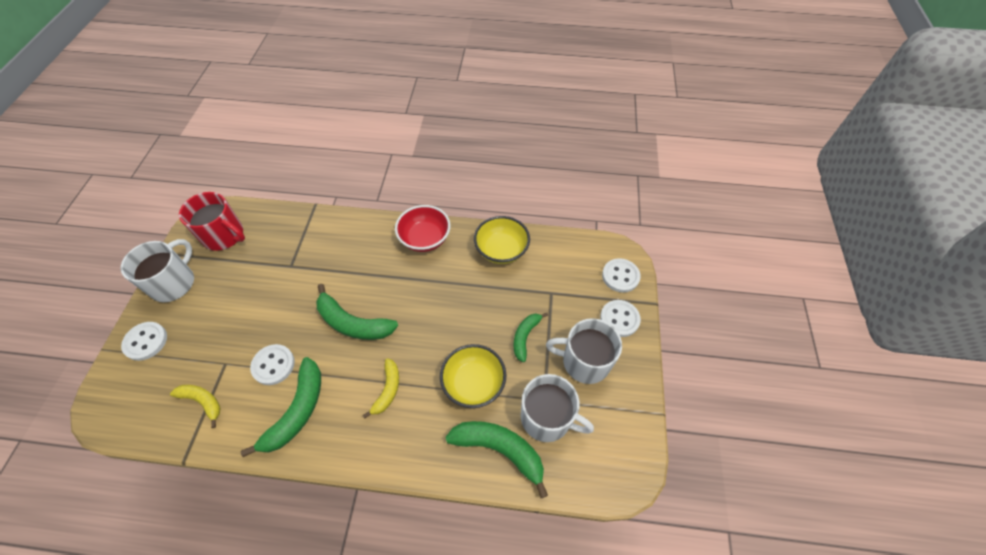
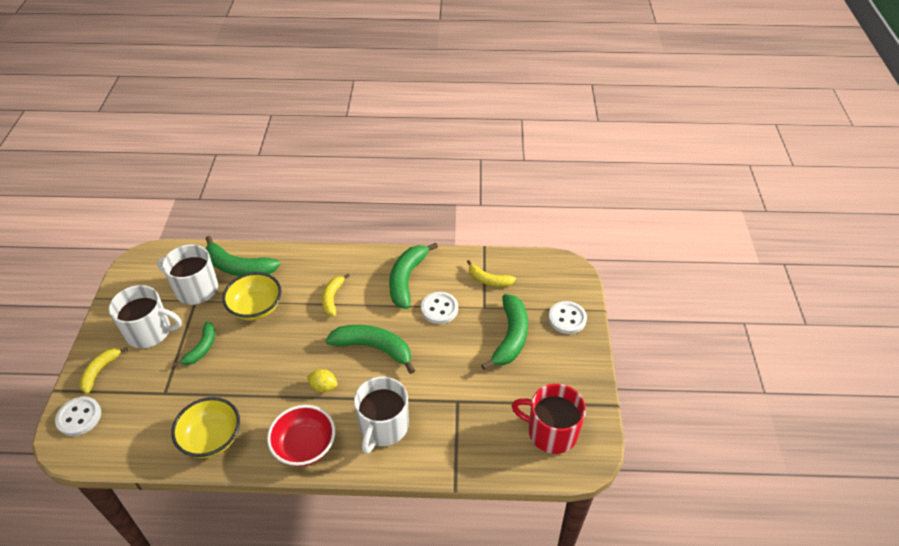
camera: 175 degrees right, 10 degrees down
(174, 283) = (575, 373): white mug -> white mug (383, 427)
(214, 325) = (510, 337): none -> green banana
(406, 287) = (323, 387): none -> yellow lemon
(619, 319) = (100, 371): white button -> yellow banana

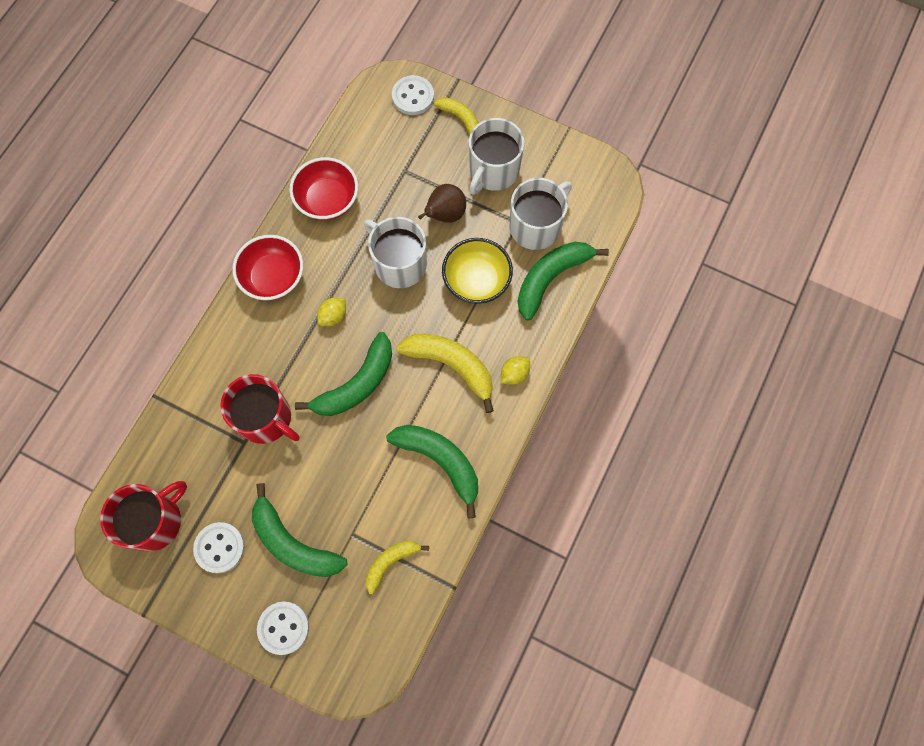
camera: 115 degrees right, 25 degrees up
(202, 348) = (445, 215): green banana -> brown pear
(212, 438) = (327, 200): yellow bowl -> red bowl
(323, 263) = (514, 374): none -> yellow lemon
(332, 298) = (451, 365): yellow banana -> yellow banana, size x1.66
(383, 427) = (255, 356): white mug -> white mug (399, 264)
(431, 395) = (266, 418): none -> red mug
(439, 309) = (375, 480): white button -> white button (220, 548)

